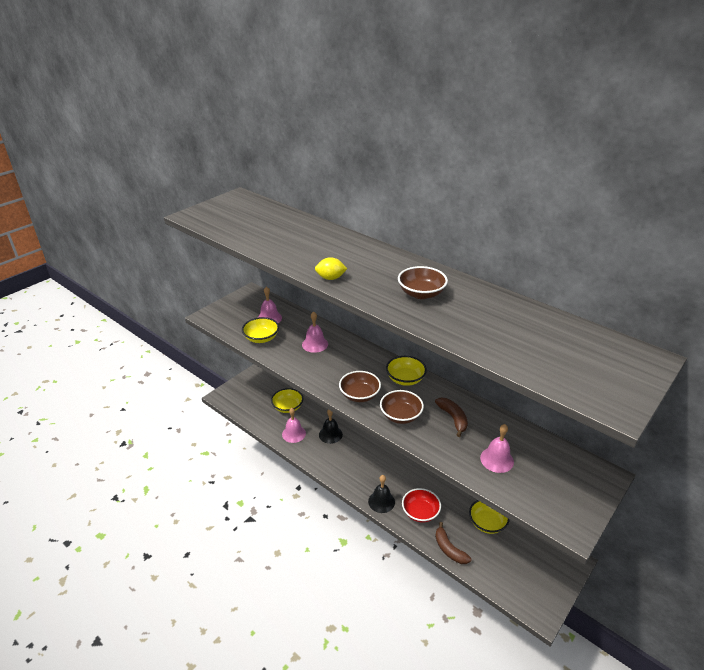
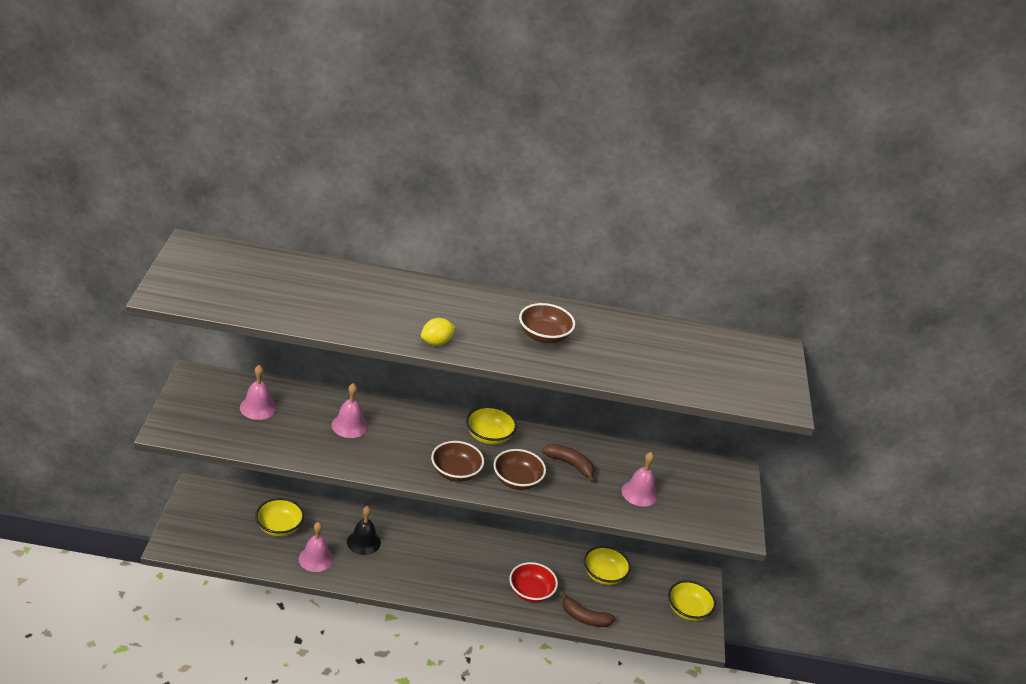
camera: 40 degrees left, 0 degrees up
(261, 338) = (274, 439): yellow bowl -> yellow bowl (688, 610)
(381, 501) = (481, 597): black bell -> none

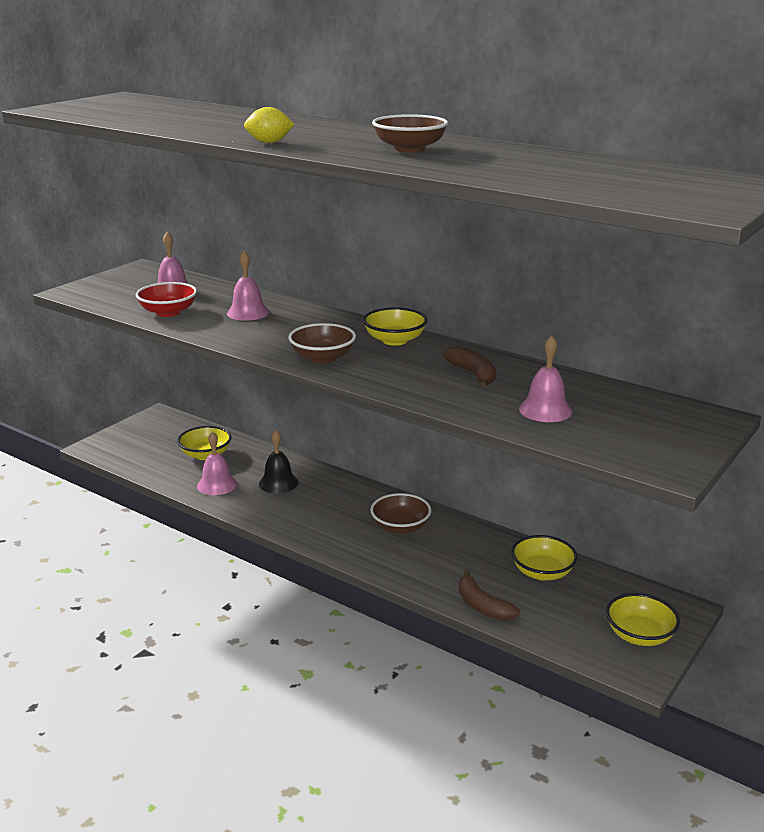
camera: 35 degrees right, 10 degrees down
(517, 480) = (390, 374): brown bowl -> brown bowl (400, 527)
(531, 592) = (432, 566): red bowl -> red bowl (168, 312)

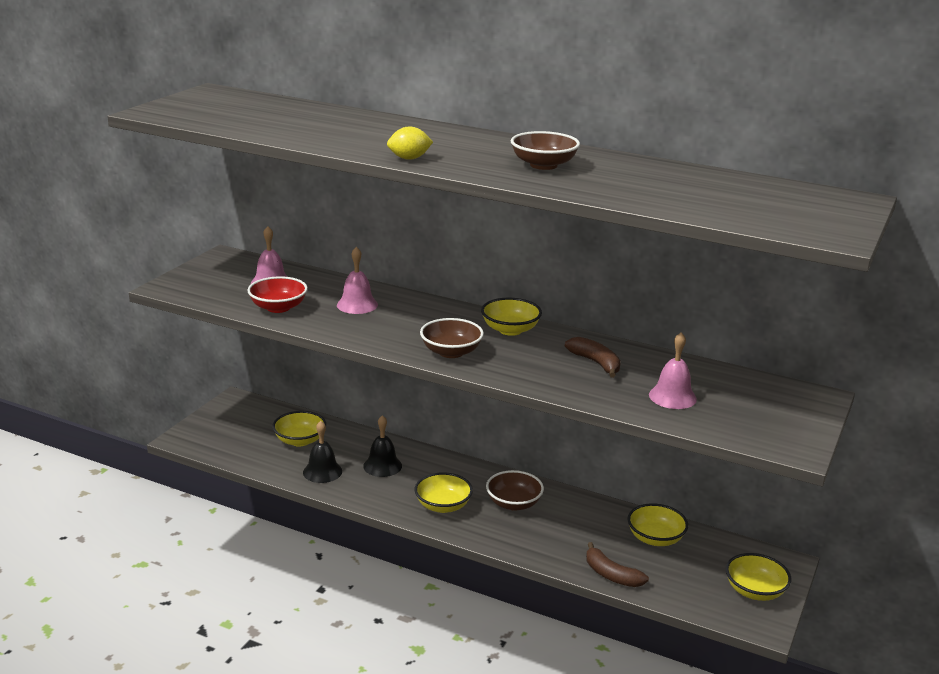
camera: 10 degrees left, 0 degrees up
(217, 485) = (322, 471): pink bell -> black bell
(326, 525) = (443, 506): none -> yellow bowl

